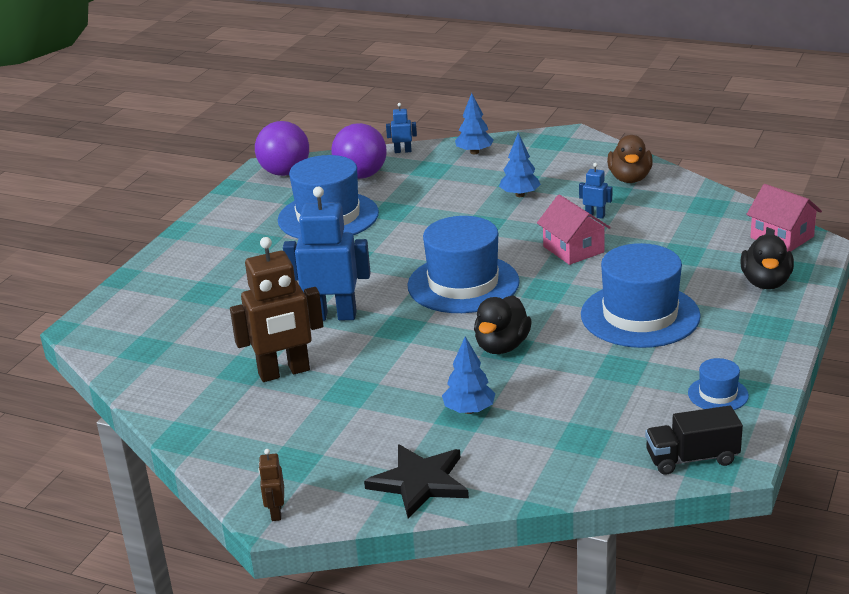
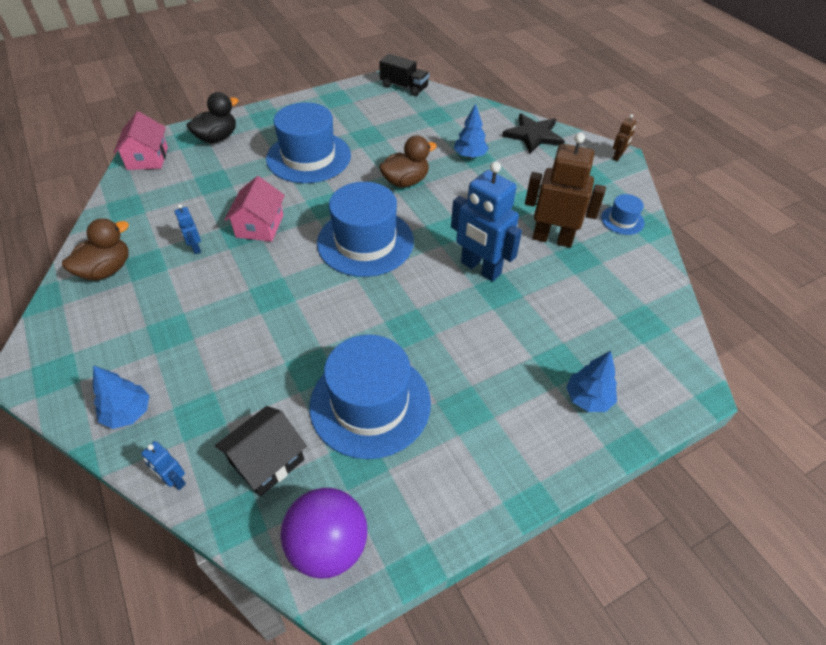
camera: 145 degrees left, 20 degrees up
(361, 175) = (267, 461): purple ball -> black house
(502, 346) = (405, 181): black duck -> brown duck
(520, 195) = (198, 311): blue tree -> blue tree (588, 398)
(718, 394) = (348, 102): blue hat -> blue hat (622, 220)

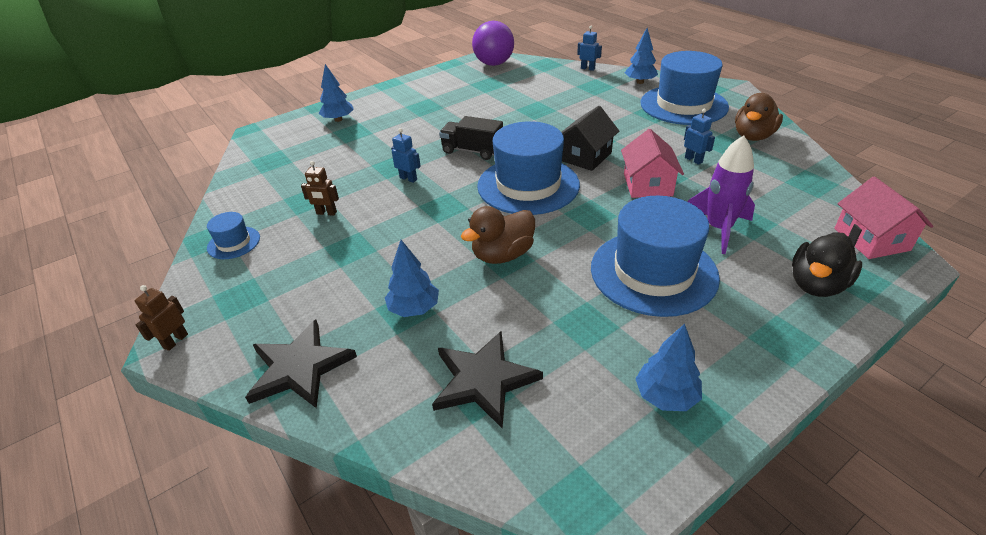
camera: 175 degrees right, 10 degrees down
(240, 179) = (718, 229): none -> purple rocket
(267, 461) = (541, 78): black house -> black house (585, 156)
(344, 104) = (666, 396): none -> blue tree
(370, 403) = (488, 101): blue hat -> blue hat (683, 105)
(404, 87) = (563, 479): black truck -> black truck (472, 151)
(432, 119) = (483, 380): none -> black star
(480, 268) = (408, 178): blue robot -> blue robot, size x0.45
(552, 238) = (326, 213): brown robot -> brown robot, size x0.45

